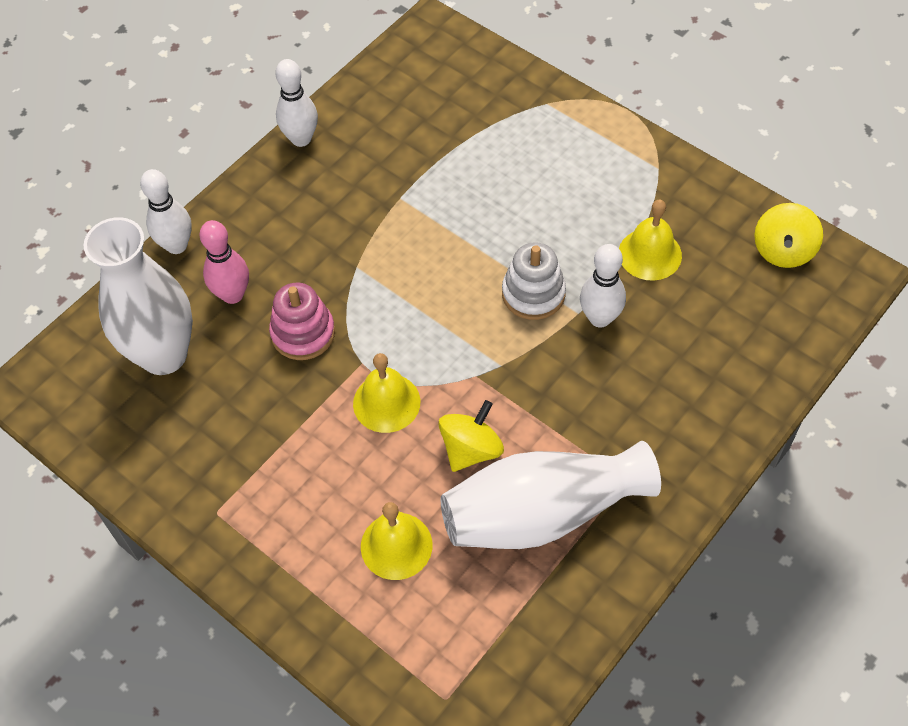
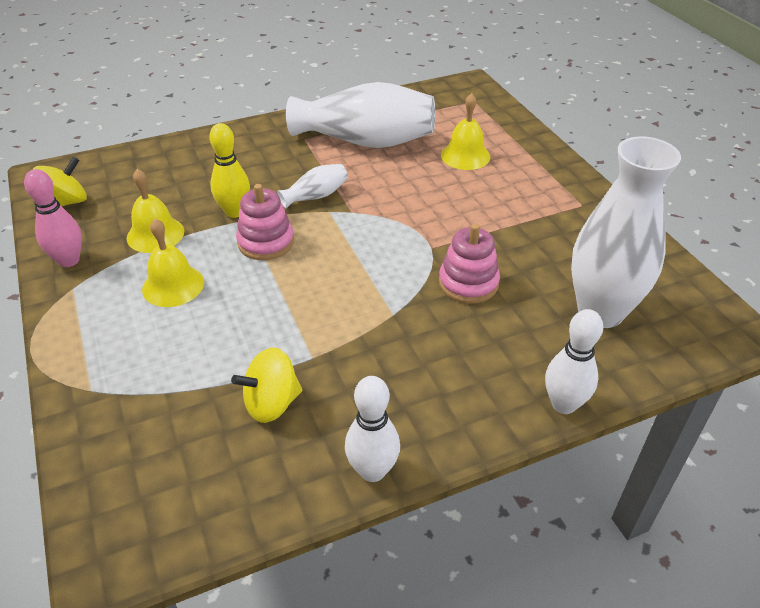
camera: 155 degrees left, 15 degrees down
(232, 294) = (519, 335): pink bowling pin -> pink bowling pin (69, 260)
(386, 402) = (427, 219): yellow bell -> yellow bell (173, 285)
(471, 449) = (386, 179): yellow spinning top -> yellow spinning top (271, 403)
(532, 382) = (316, 196): none -> white vase
(533, 294) = (266, 242): white stacking toy -> pink stacking toy
(600, 318) = (234, 212): white bowling pin -> yellow bowling pin

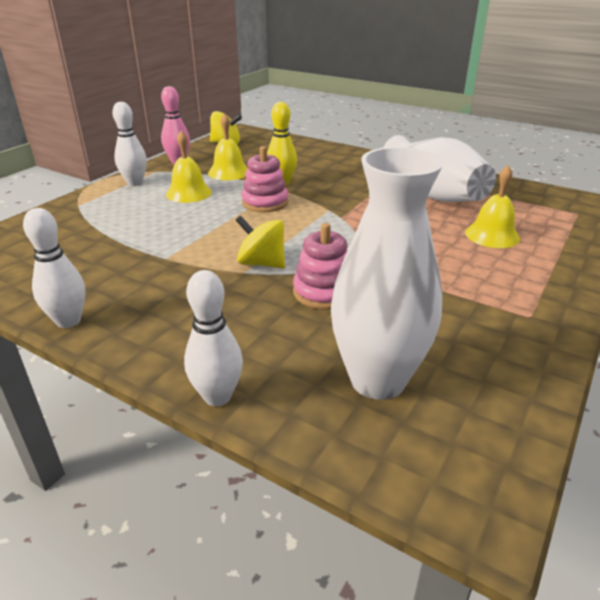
camera: 55 degrees right, 10 degrees down
(85, 318) = (135, 183): none -> white bowling pin
(271, 403) = (109, 260): yellow spinning top -> yellow spinning top (262, 263)
(316, 196) = (338, 200): white vase -> none

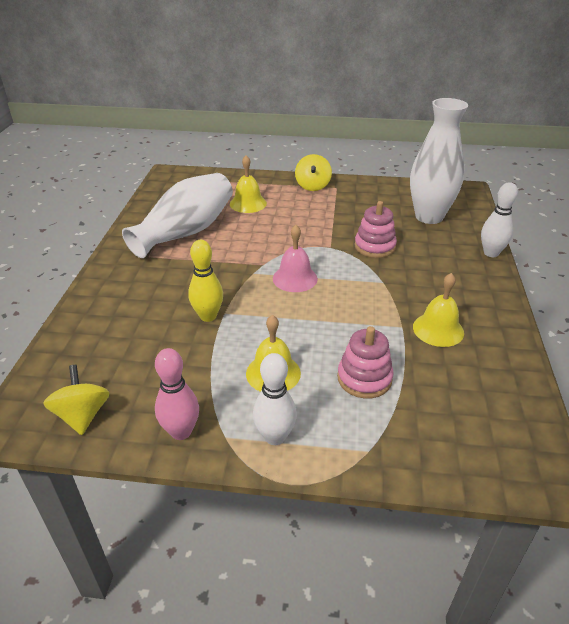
camera: 115 degrees left, 5 degrees up
(68, 321) = (511, 333): white bowling pin -> none
(229, 172) = (195, 367): yellow bell -> yellow bell (438, 329)
(262, 263) = (365, 279): yellow spinning top -> yellow spinning top (312, 186)
(265, 202) = (262, 312): pink stacking toy -> pink stacking toy (364, 378)
(301, 227) = (295, 278): none -> pink bell

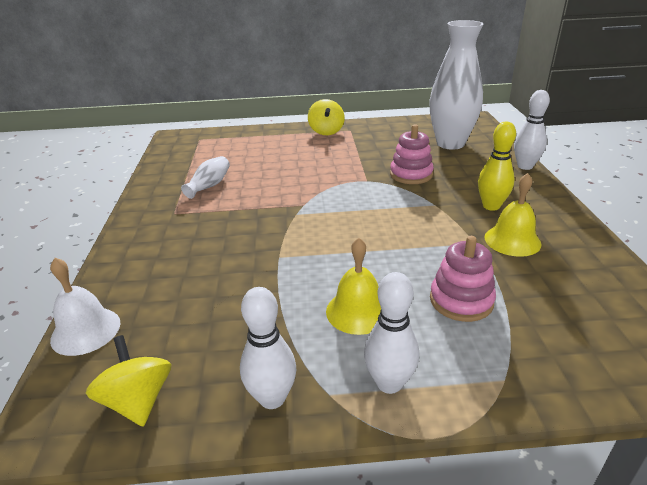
camera: 10 degrees left, 5 degrees down
(55, 353) = (86, 331): none -> white bell
(181, 431) = (272, 398): pink bowling pin -> white bowling pin
(186, 232) = (209, 186): white vase -> white vase, size x0.45
(208, 316) = (261, 263): yellow bowling pin -> yellow bowling pin (491, 206)
(248, 203) = (267, 153): yellow bell -> none
(295, 278) = (342, 213): pink bell -> none

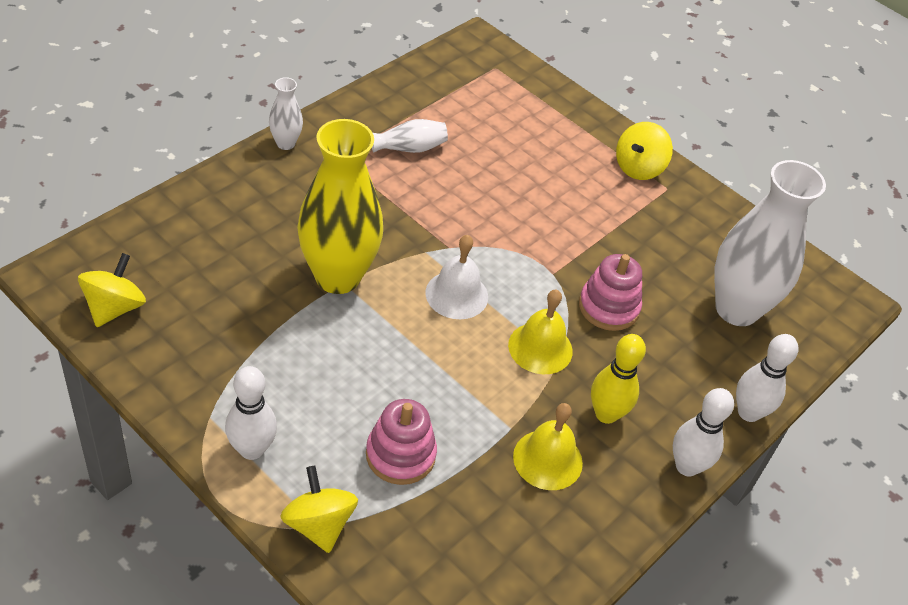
camera: 40 degrees right, 15 degrees up
(86, 331) = (148, 223): white bell -> white bell (456, 294)
(128, 228) = (285, 143): none -> white vase
(270, 257) = (337, 276): none -> yellow vase
(272, 398) = (178, 384): white bowling pin -> white bowling pin (687, 466)
(358, 311) = (319, 385): yellow bell -> yellow bell (540, 348)
(502, 378) = (319, 524): none -> yellow spinning top

